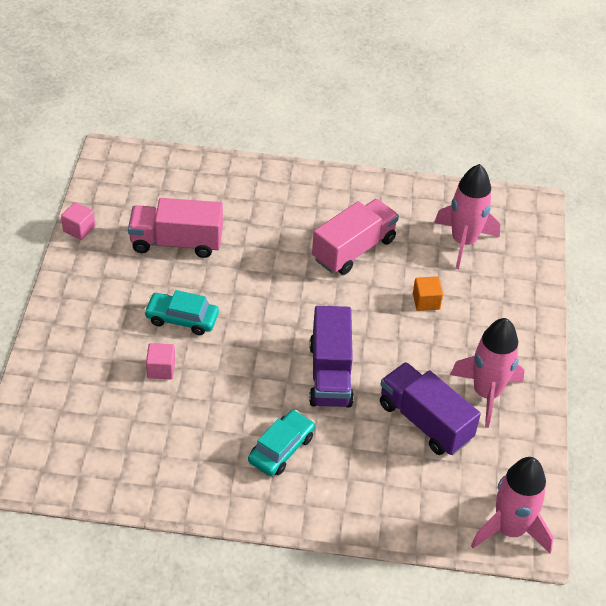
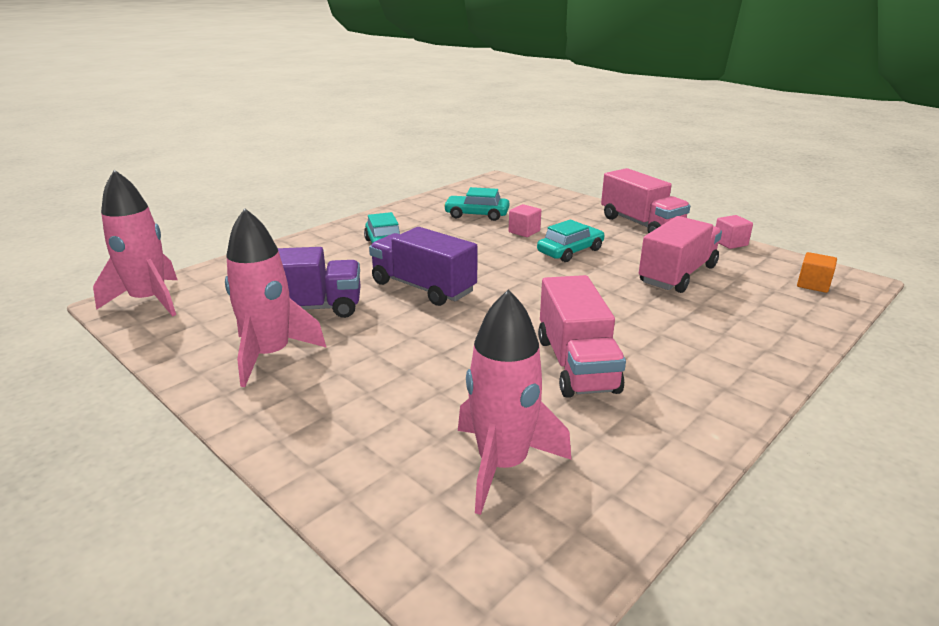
camera: 130 degrees right, 20 degrees down
(74, 296) = (641, 224): none -> pink truck
(144, 428) = (477, 215): none -> turquoise car
(426, 301) = (437, 377): orange cube -> orange cube (813, 285)

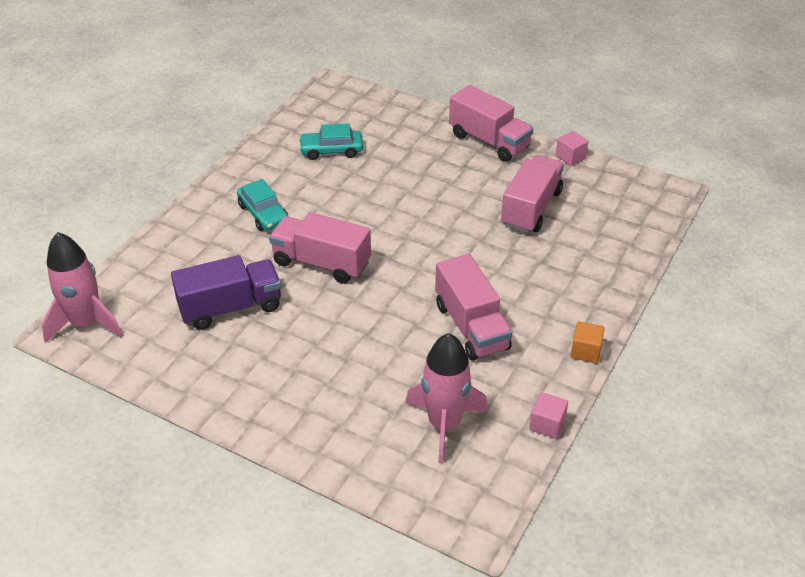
camera: 15 degrees left, 15 degrees up
(270, 355) = (232, 363): pink rocket -> none
(423, 287) = (321, 263): purple truck -> pink truck
(524, 231) = (385, 170): pink cube -> pink cube (547, 424)
(570, 251) = (434, 192): turquoise car -> none
(813, 285) = (639, 203): orange cube -> orange cube (585, 351)

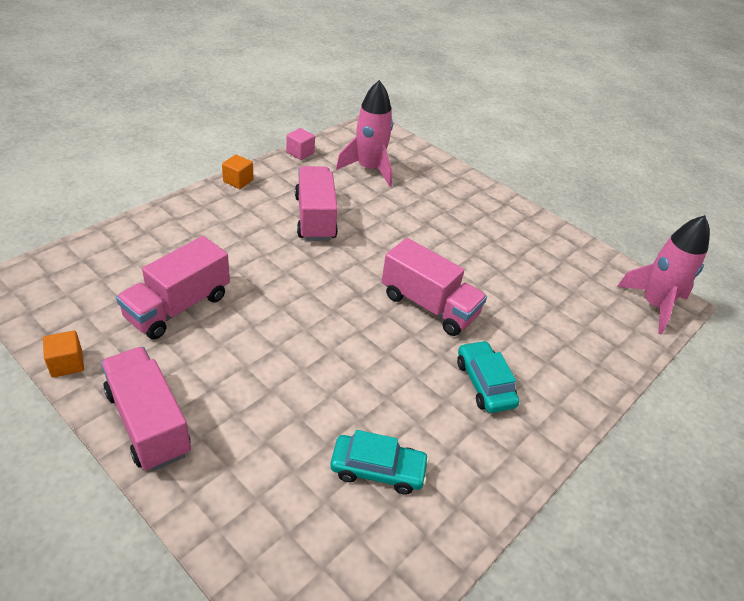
camera: 170 degrees left, 0 degrees up
(230, 307) = (521, 285): purple truck -> none
(570, 157) = (67, 364): pink cube -> orange cube

